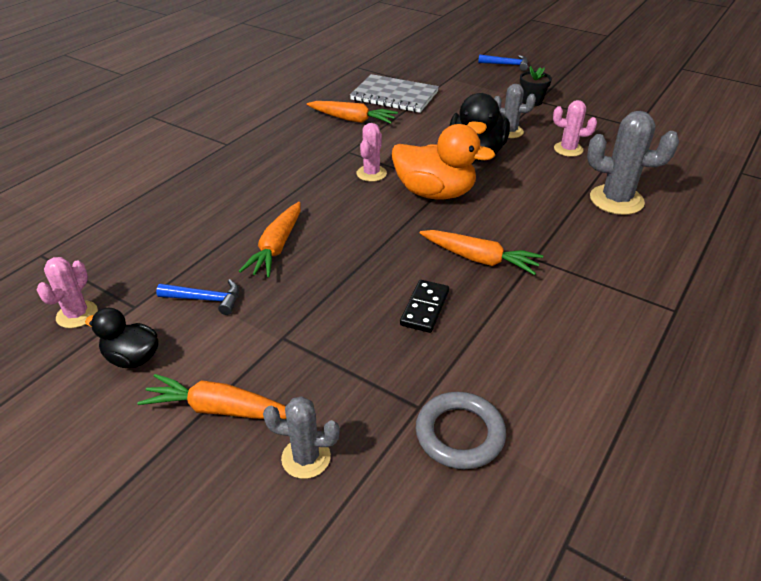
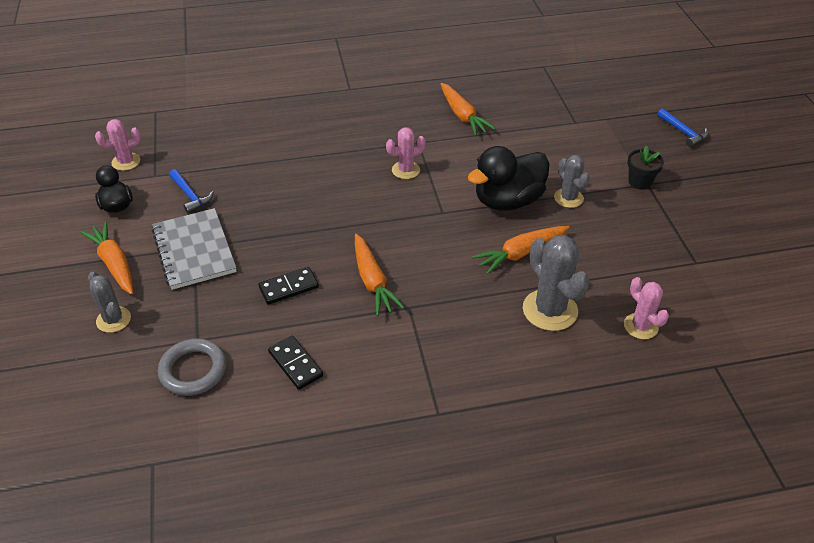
camera: 45 degrees right, 5 degrees up
(277, 247) = (270, 187): orange carrot -> orange carrot (520, 253)
(394, 96) = (528, 111): grey notebook -> grey notebook (194, 250)
(435, 193) = (424, 213): orange duck -> none
(530, 358) = (295, 364): none -> black domino
(568, 149) = (590, 244): pink cactus -> pink cactus (640, 326)

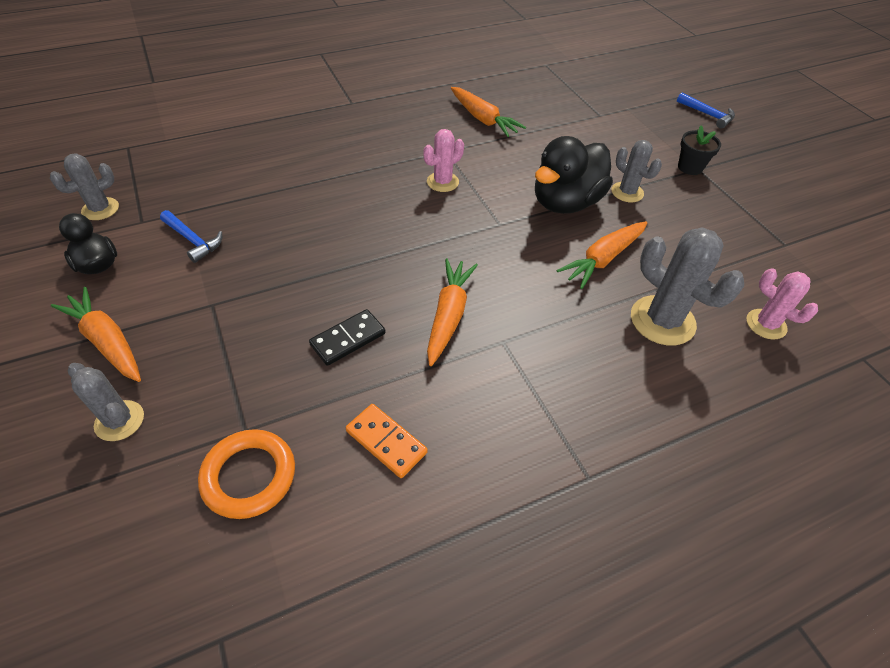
camera: 15 degrees left, 5 degrees up
(126, 162) = (100, 209): pink cactus -> grey cactus
(193, 370) = (249, 476): grey ring -> orange ring
(194, 250) = (213, 308): grey notebook -> none
(295, 364) = (386, 442): black domino -> orange domino
(372, 281) = (448, 315): orange carrot -> orange carrot turned 135 degrees counterclockwise

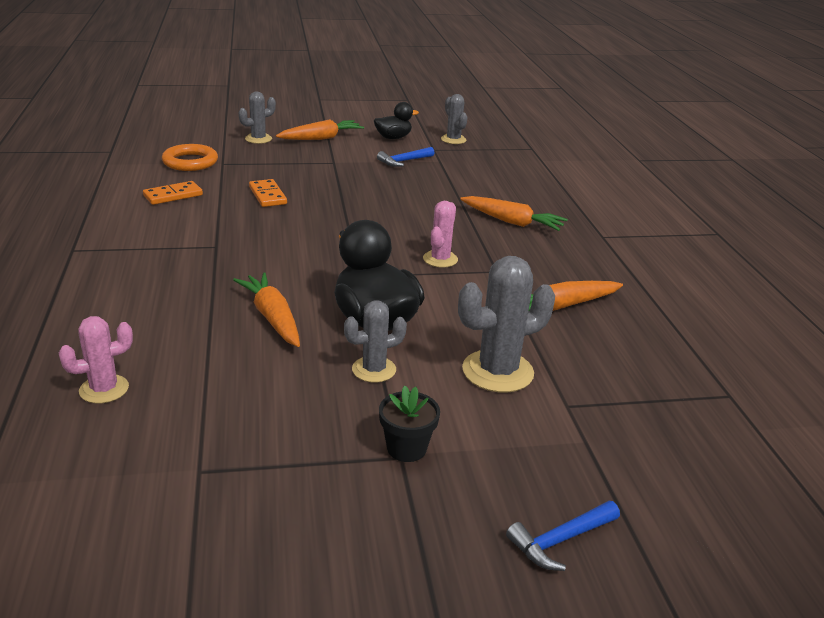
camera: 105 degrees right, 20 degrees down
(348, 339) = (268, 195): black domino -> orange domino
(442, 182) = (440, 259): pink cactus -> pink cactus turned 45 degrees clockwise
(448, 315) = (260, 231): orange carrot -> orange carrot (512, 222)
(662, 320) = (168, 325): grey cactus -> grey cactus (497, 371)

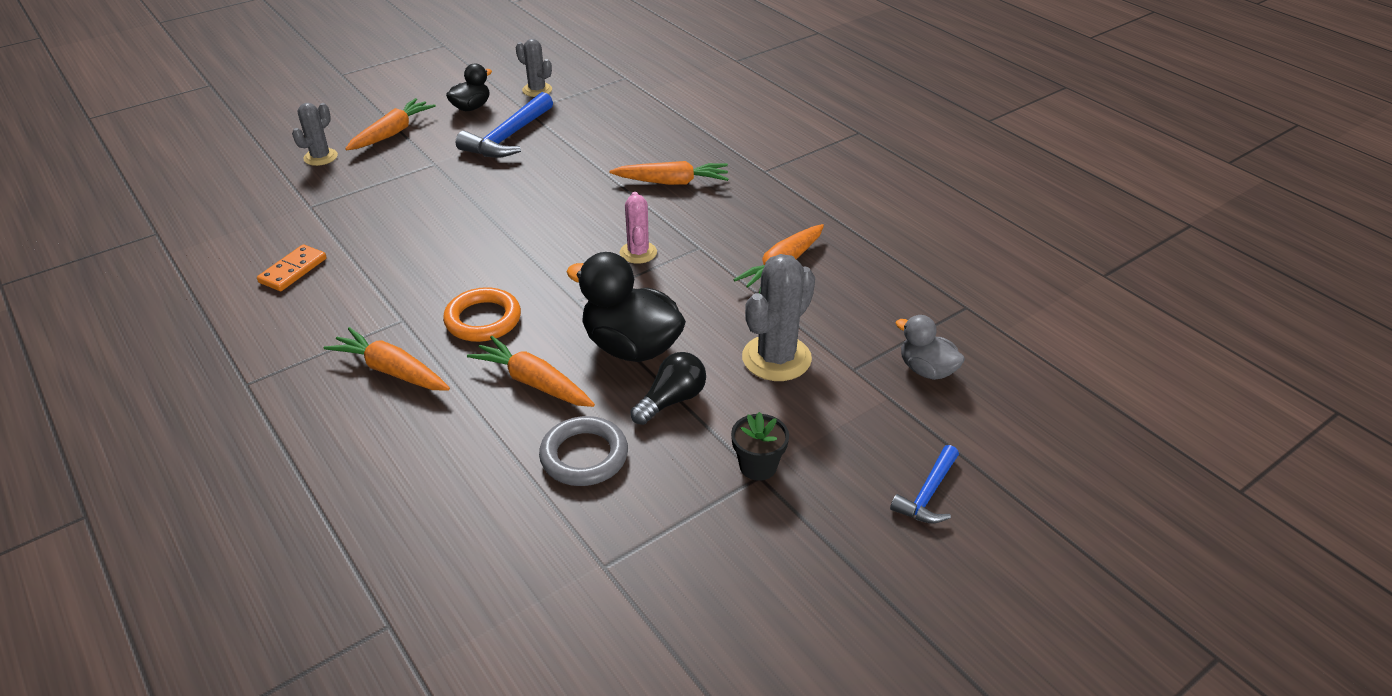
camera: 25 degrees left, 10 degrees up
(104, 389) = (441, 527): pink cactus -> none
(176, 275) = (392, 371): none -> orange carrot
(190, 162) = (270, 217): orange ring -> orange ring (483, 319)
(262, 382) = (584, 456): none -> grey ring
(268, 195) = (400, 234): orange domino -> none
(374, 369) = (671, 400): grey cactus -> black light bulb
(404, 161) = (508, 137): blue hammer -> blue hammer, size x1.71
(644, 432) = (926, 370): none -> grey duck

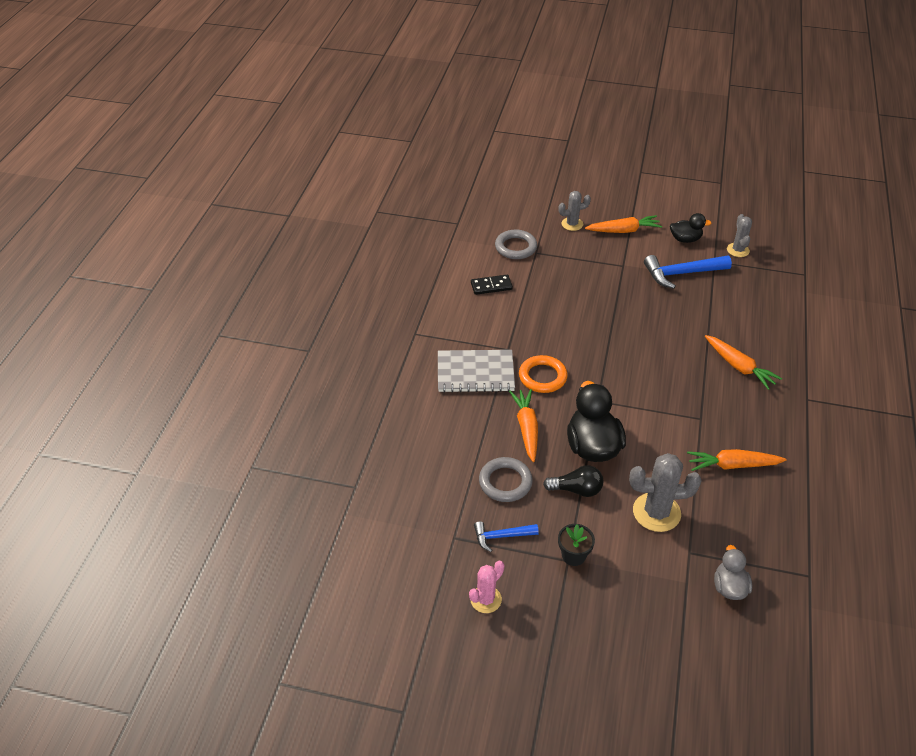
camera: 50 degrees right, 5 degrees up
(275, 215) = (516, 247): none -> grey ring
(293, 270) = (491, 286): orange domino -> black domino
(392, 371) = (475, 373): orange carrot -> grey notebook
(638, 253) = (663, 397): pink cactus -> pink cactus (486, 599)
(928, 494) = (635, 642): blue hammer -> blue hammer (501, 536)

